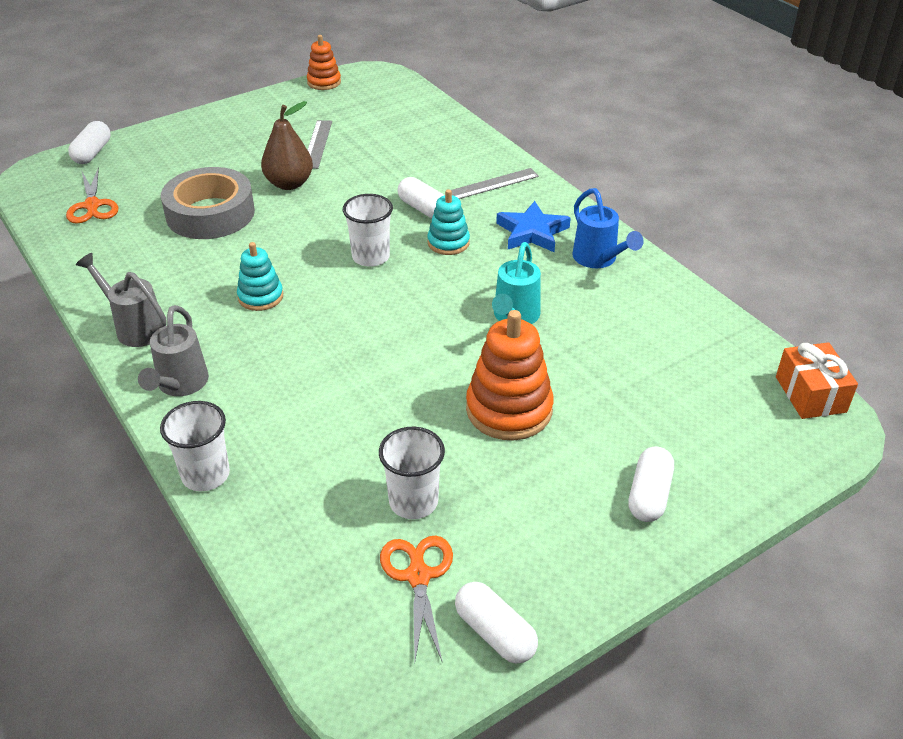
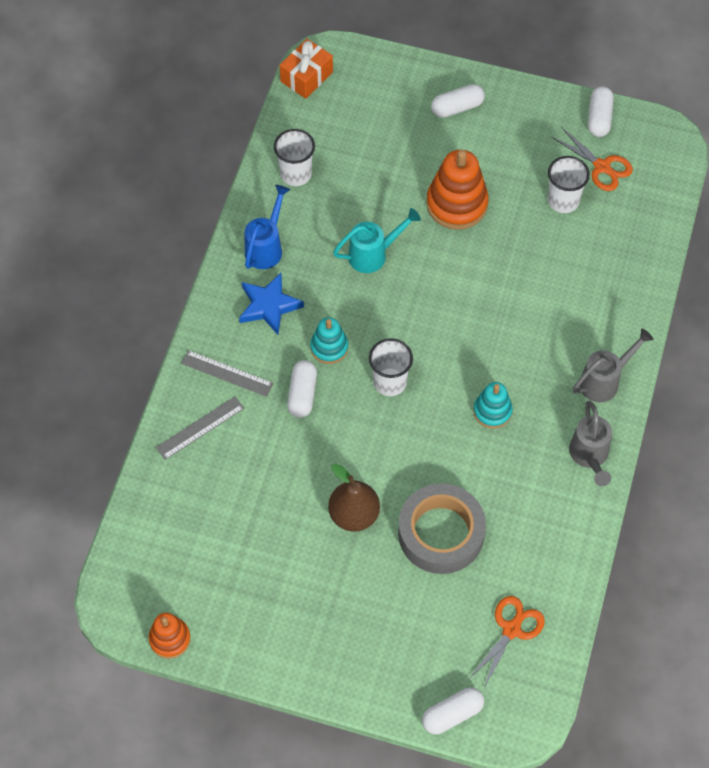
camera: 130 degrees left, 20 degrees up
(205, 475) = (644, 306): white cup -> white cup (296, 174)
(317, 144) = (279, 547): grey ruler -> grey ruler (200, 428)
(418, 576) = (602, 167): orange scissors -> orange scissors turned 90 degrees counterclockwise

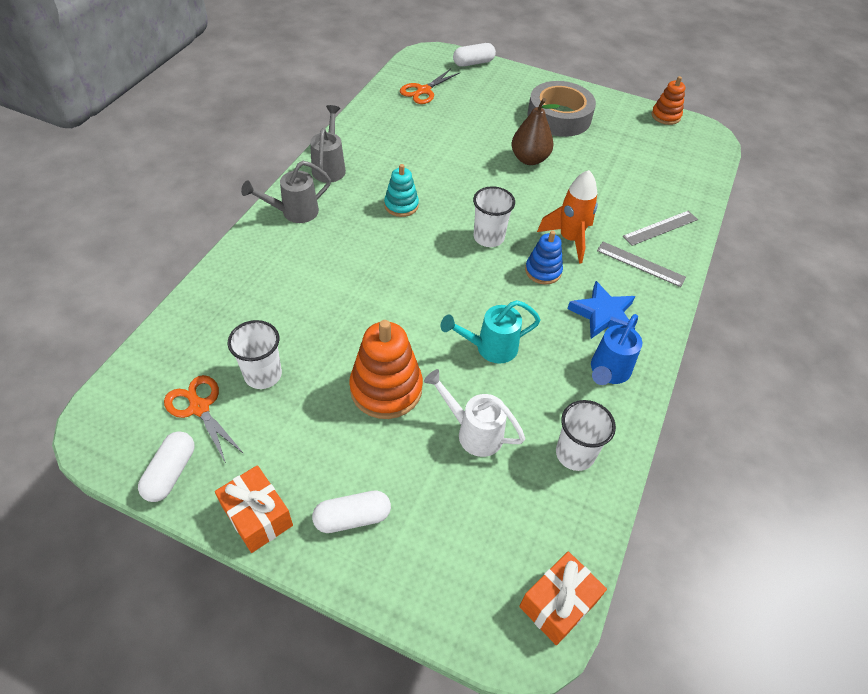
camera: 175 degrees left, 10 degrees down
(302, 394) = (569, 239): white capsule -> orange rocket
(329, 347) = (543, 271): turquoise stacking toy -> blue stacking toy
(378, 179) = (473, 432): none -> white watering can
(441, 533) = (463, 141): grey tape -> grey tape (559, 117)
(524, 99) = (257, 516): none -> orange gift

